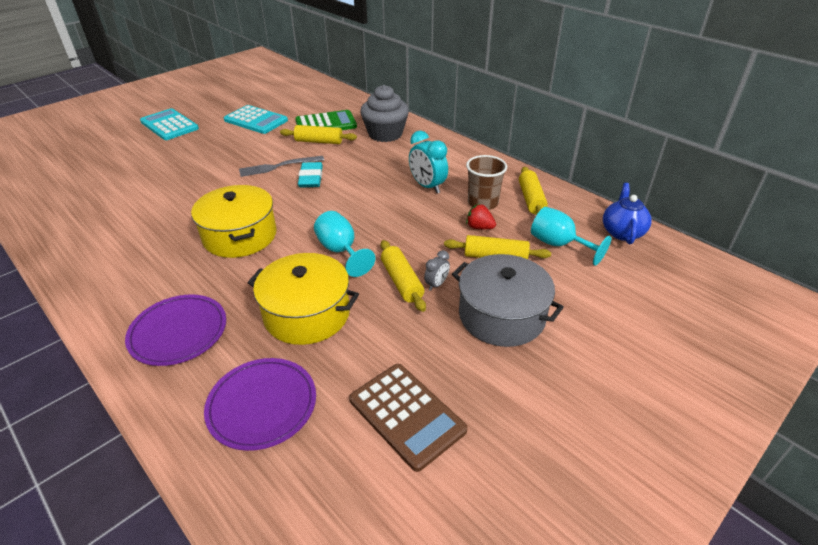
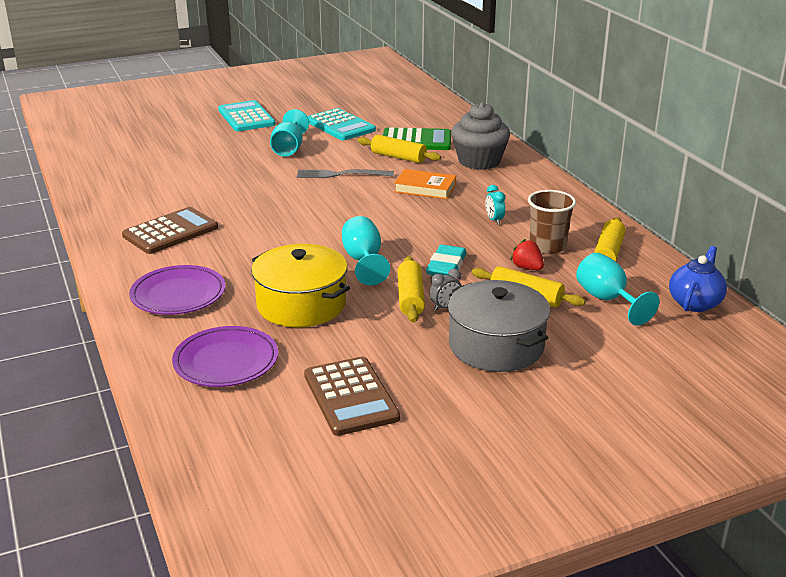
camera: 20 degrees right, 10 degrees down
(142, 258) = (170, 232): none -> brown calculator
(221, 149) = (289, 149): none -> turquoise goblet
(240, 236) = (270, 230): yellow pot -> none
(311, 178) = (369, 191): turquoise eraser -> turquoise eraser (446, 266)
(356, 167) = (425, 188): none -> orange book
(427, 186) = (494, 220): turquoise clock -> turquoise clock, size x0.54

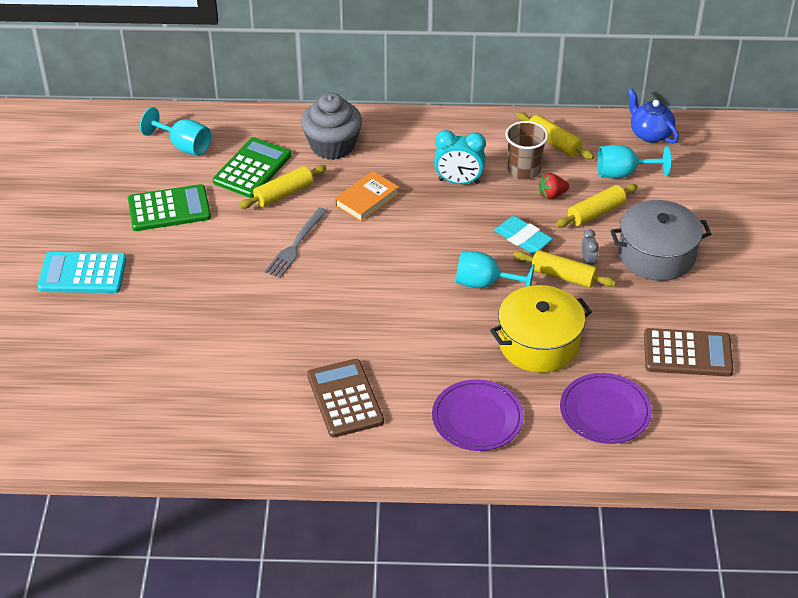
camera: 65 degrees left, 15 degrees up
(289, 149) = (202, 264): turquoise goblet -> turquoise goblet (184, 146)
(340, 126) = (169, 209): turquoise calculator -> green calculator
(494, 220) = (458, 181): turquoise clock -> turquoise clock, size x1.86

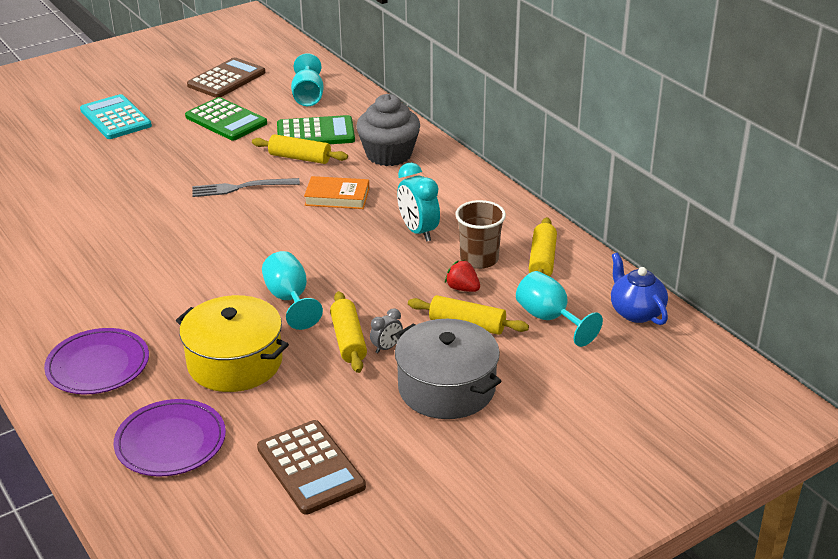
camera: 55 degrees right, 10 degrees down
(345, 399) = (68, 285): brown calculator -> brown calculator (226, 79)
(522, 238) = (378, 296): turquoise eraser -> none
(650, 134) = (636, 312): blue teapot -> blue teapot turned 45 degrees counterclockwise

